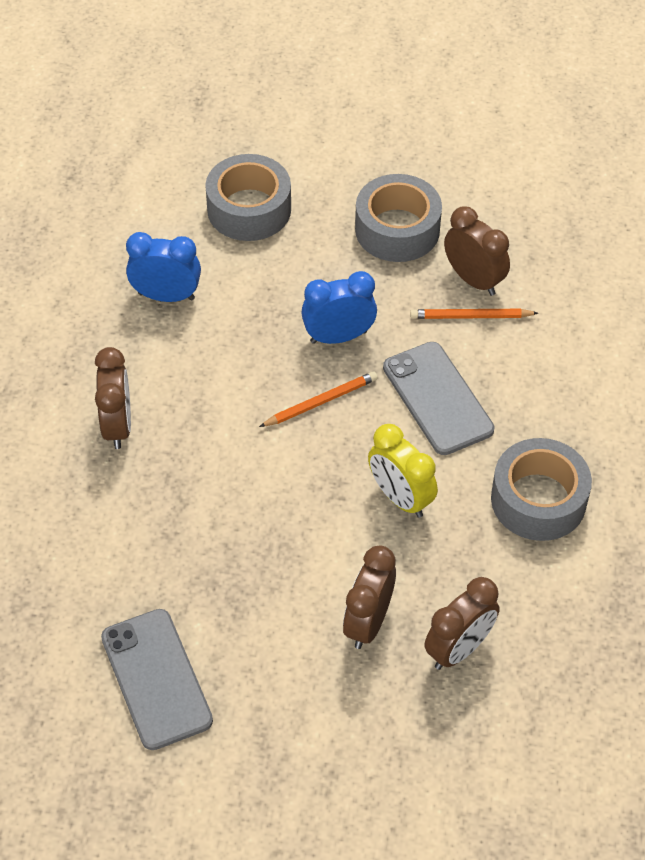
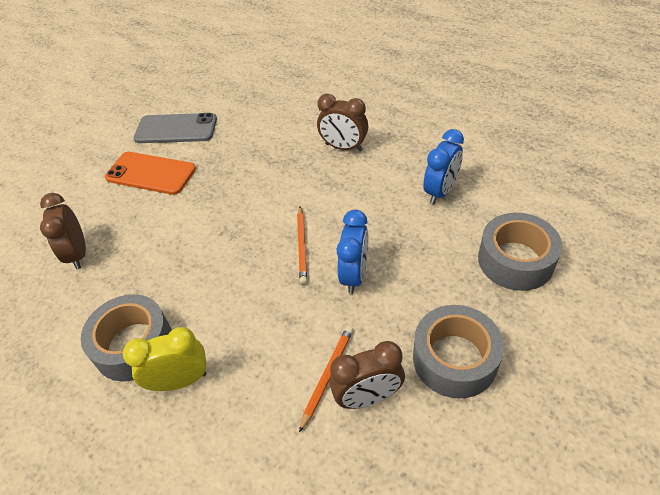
camera: 120 degrees right, 5 degrees down
(273, 652) = (150, 173): none -> orange phone
(368, 622) = (131, 218): brown clock -> none
(400, 498) = (198, 263): yellow clock -> yellow clock (180, 381)
(437, 398) = (261, 317): grey phone -> none

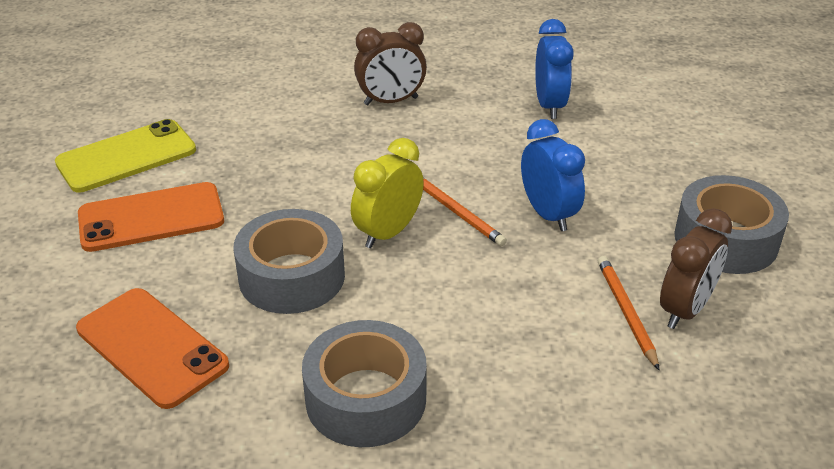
camera: 40 degrees left, 10 degrees down
(78, 254) = (152, 347): brown clock -> orange phone
(176, 129) = (126, 156): grey phone -> yellow phone
(180, 381) = (470, 400): yellow clock -> yellow clock (388, 233)
(515, 260) = (687, 137): grey tape -> grey tape (292, 276)

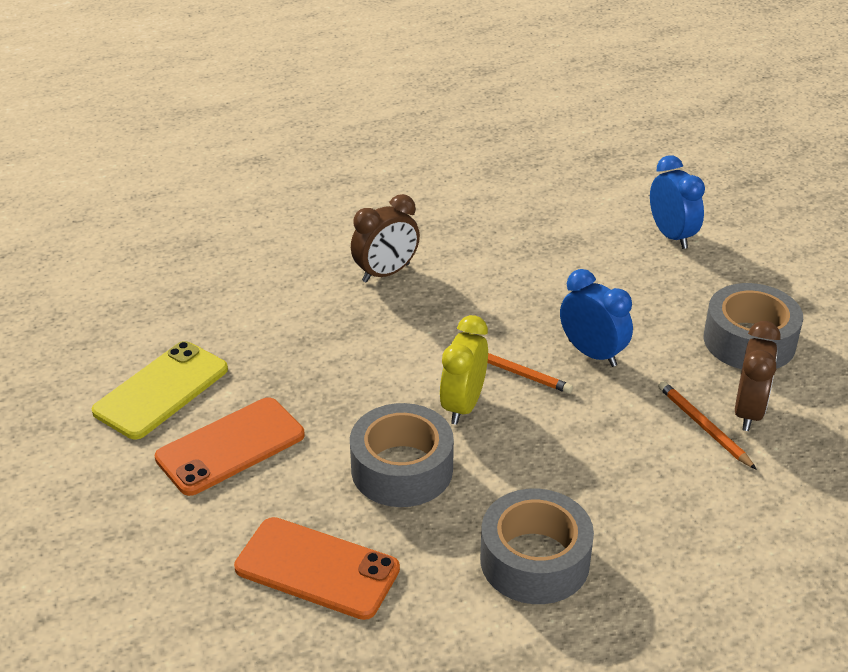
camera: 20 degrees left, 0 degrees up
(549, 105) = (535, 245): blue clock -> blue clock (671, 236)

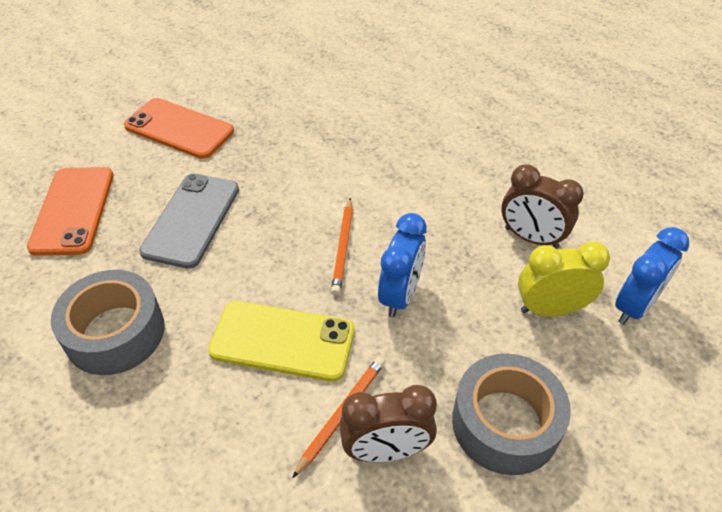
camera: 65 degrees right, 10 degrees up
(161, 390) = (220, 80): yellow phone -> yellow phone (282, 340)
(386, 273) = (418, 135): brown clock -> brown clock (531, 238)
(402, 469) = (191, 220): grey tape -> grey phone
(463, 405) = (282, 231): yellow clock -> yellow clock (550, 309)

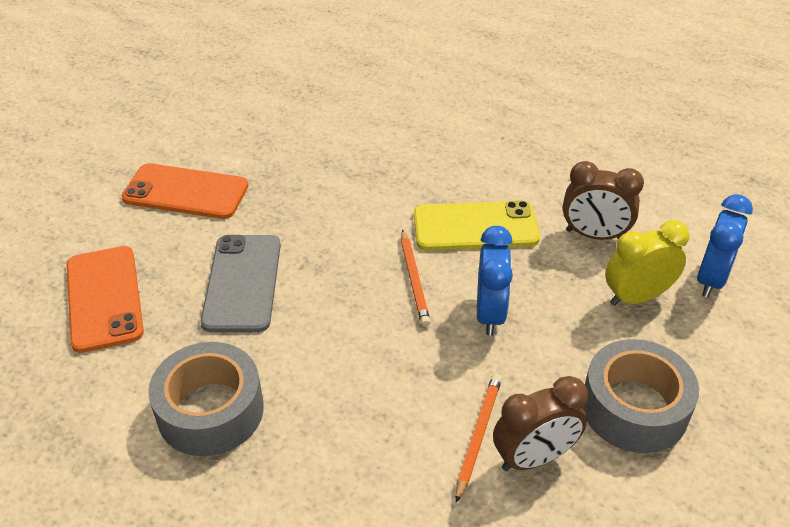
camera: 15 degrees left, 5 degrees down
(282, 340) = (390, 381): yellow phone -> yellow phone (475, 226)

